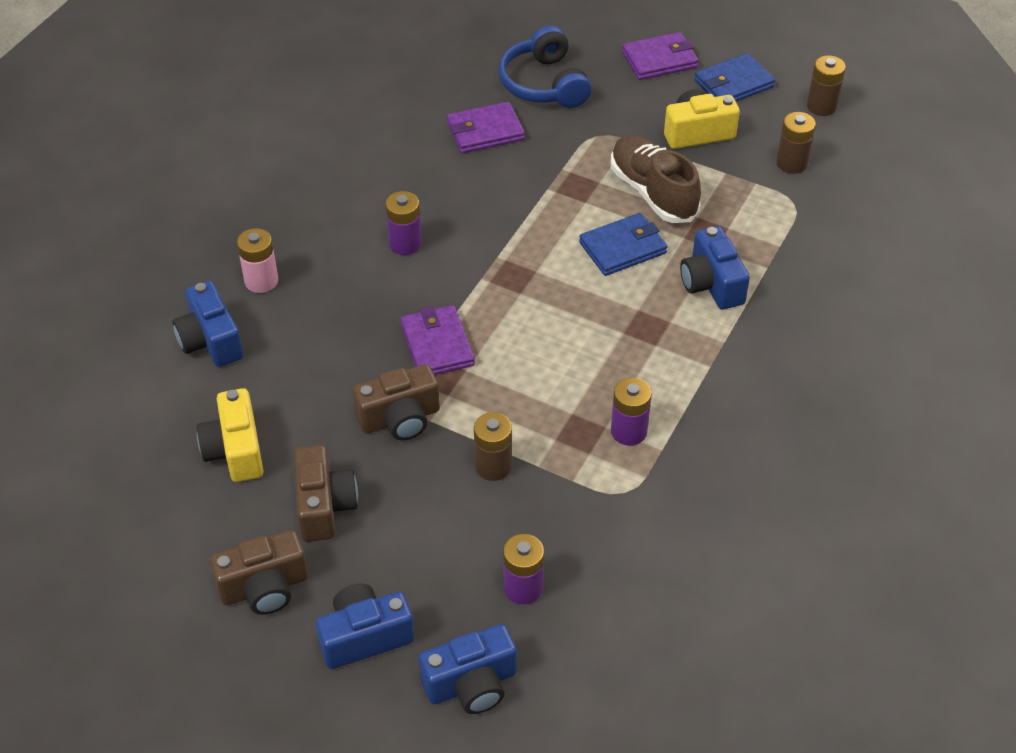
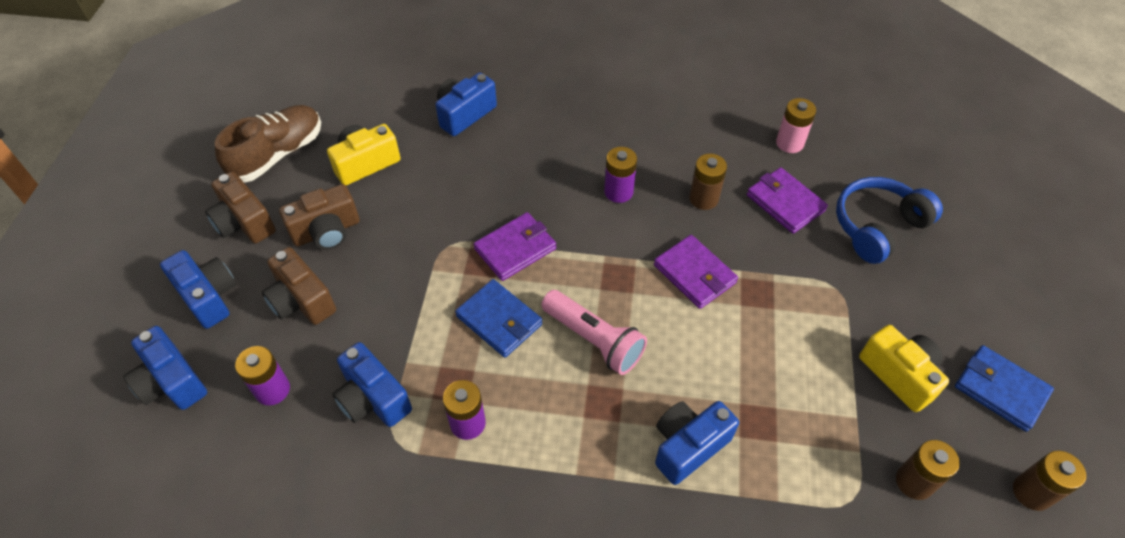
camera: 70 degrees right, 5 degrees up
(261, 281) = (535, 121): pink battery -> pink battery (789, 143)
(400, 419) = (427, 250): brown camera -> brown camera (301, 300)
(493, 466) = (396, 329): brown battery -> brown battery (703, 199)
(570, 501) = (373, 398): none -> blue camera
(577, 314) = (594, 340): none -> pink flashlight
(622, 248) = (697, 353): blue wallet -> blue wallet (499, 320)
(652, 192) = (787, 358): brown shoe -> brown shoe (278, 154)
(659, 60) = (984, 310): purple wallet -> purple wallet (694, 274)

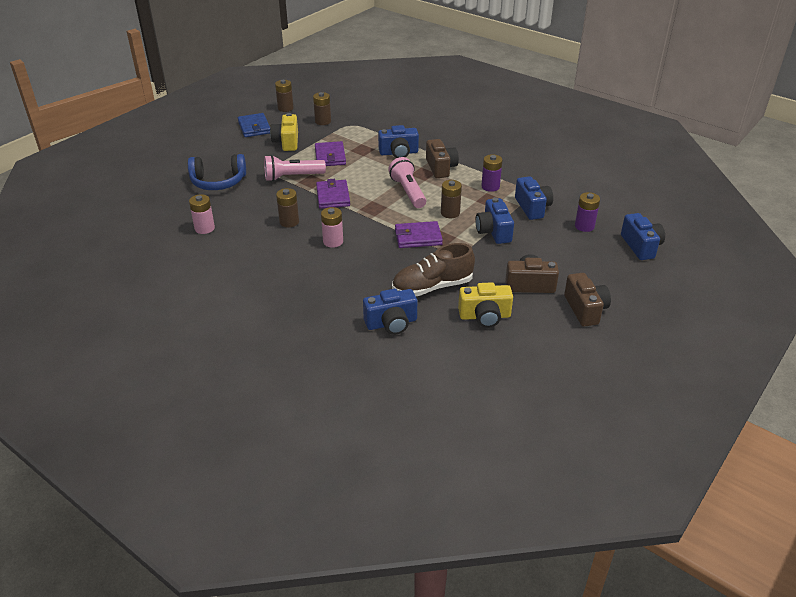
camera: 150 degrees left, 15 degrees down
(208, 296) = (615, 277): blue camera -> blue camera (493, 231)
(278, 154) = (549, 347): brown shoe -> brown shoe (432, 287)
(301, 300) = (557, 256): brown camera -> brown camera (441, 168)
(499, 320) = (450, 213): blue wallet -> brown battery
(618, 192) = (333, 241): purple battery -> pink battery
(785, 203) = (249, 205): purple wallet -> purple wallet (330, 156)
(793, 288) = (292, 177): none -> pink flashlight

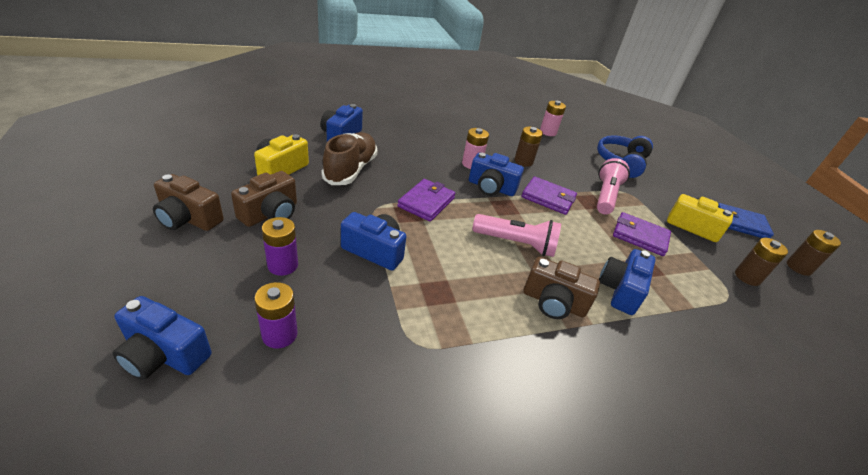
camera: 120 degrees right, 0 degrees up
(450, 213) = (444, 245): brown battery -> none
(490, 186) = (466, 315): purple battery -> purple battery (283, 265)
(532, 207) = (378, 318): blue camera -> blue camera (491, 188)

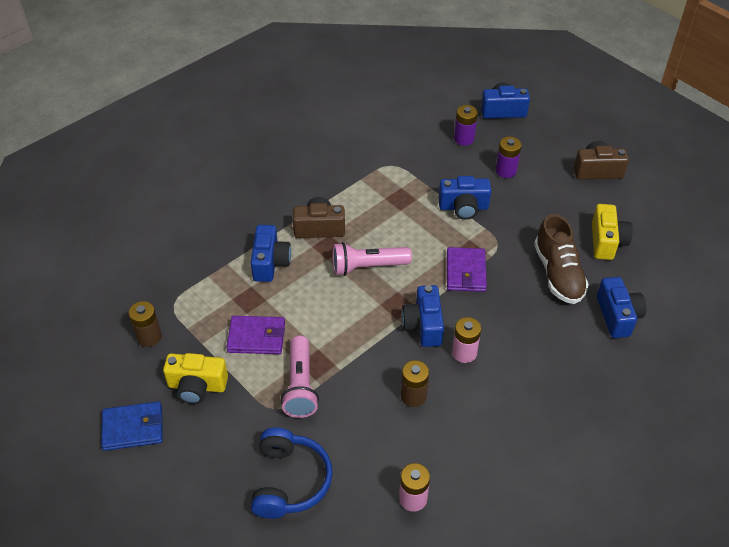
camera: 160 degrees right, 10 degrees up
(270, 214) = (558, 199): brown camera -> none
(491, 188) = (423, 325): blue camera -> blue camera turned 90 degrees counterclockwise
(548, 198) = (361, 343): purple wallet -> none
(799, 267) = (84, 382): brown battery -> none

